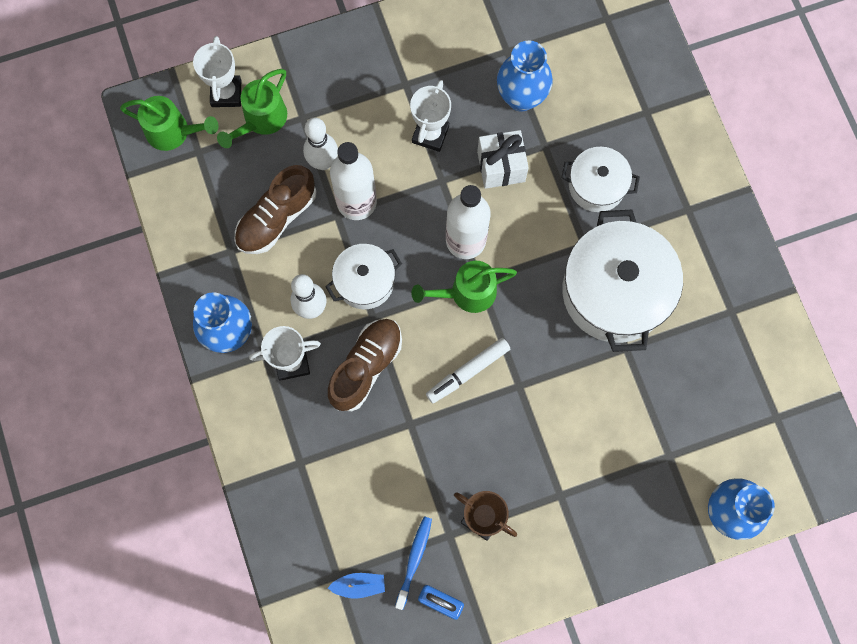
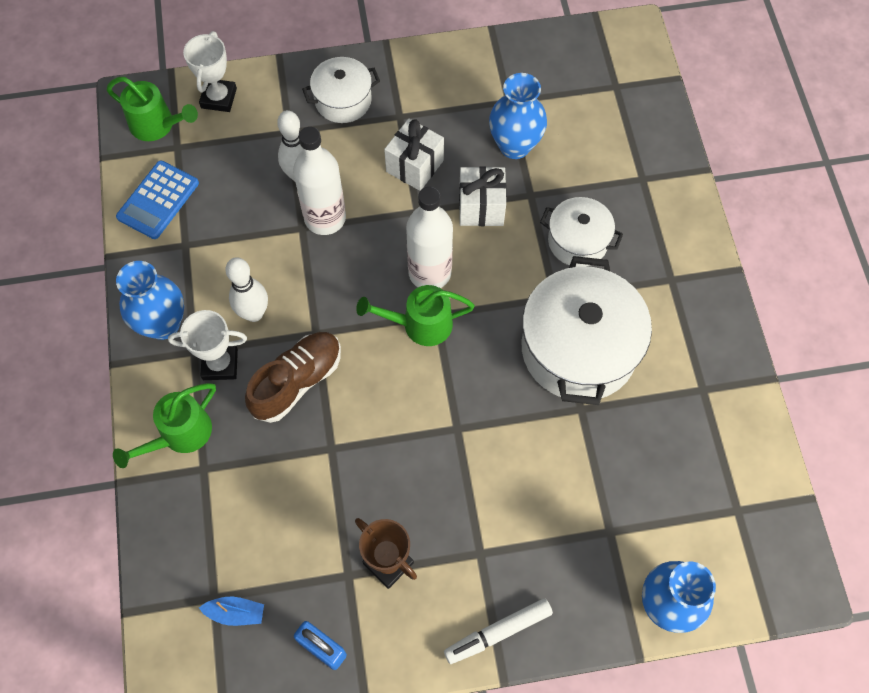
camera: 10 degrees right, 10 degrees down
(194, 210) = (158, 200): none -> blue calculator
(261, 120) = (247, 128): green watering can -> green watering can (179, 435)
(276, 218) = (240, 220): brown shoe -> none
(365, 282) = (316, 296): white pot -> white pot (343, 100)
(414, 560) = (303, 595): blue toothbrush -> none
(430, 134) = (414, 166): white trophy -> white gift
(468, 372) = (404, 405): white marker -> white marker (498, 632)

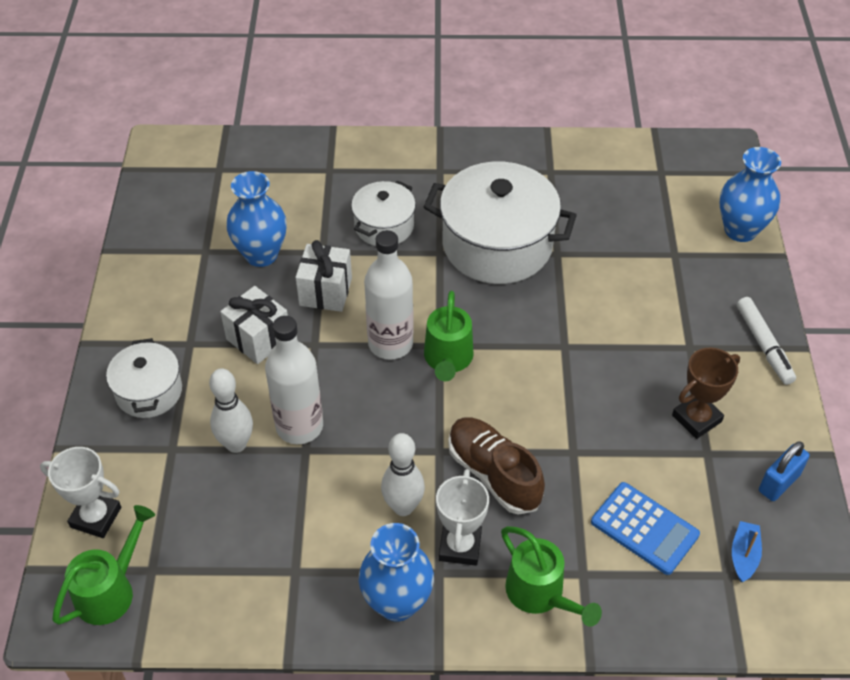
camera: 80 degrees left, 15 degrees down
(158, 200) = (223, 596): blue calculator -> blue calculator (644, 528)

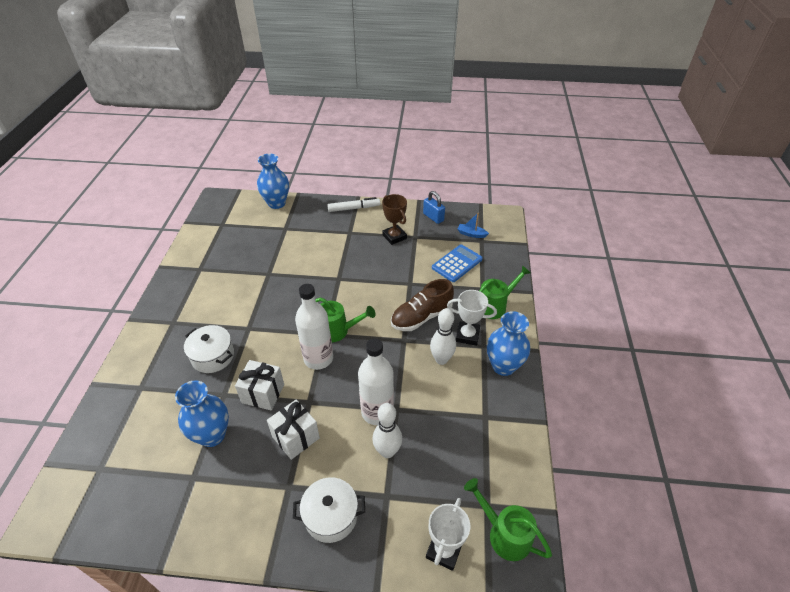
camera: 85 degrees left, 5 degrees down
(497, 244) = (252, 299): white pot -> none

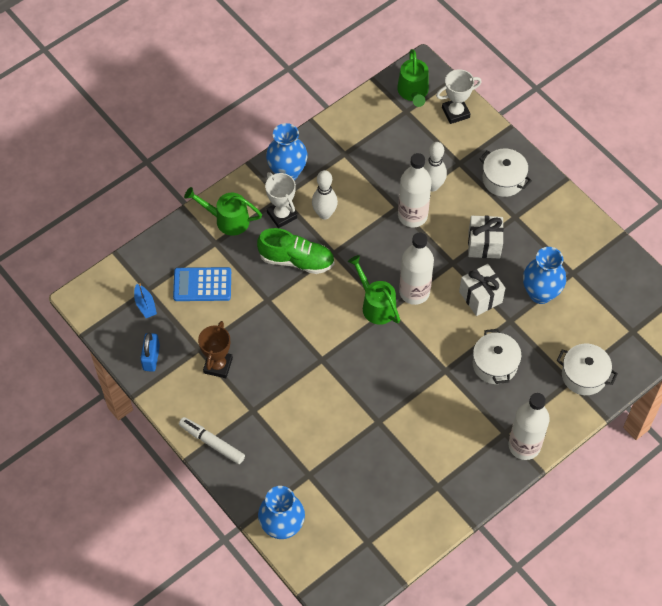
camera: 135 degrees left, 15 degrees up
(130, 399) = (584, 375): none -> white pot
(152, 324) = (524, 445): none -> white bottle
(421, 317) = (296, 260): brown shoe -> green shoe

